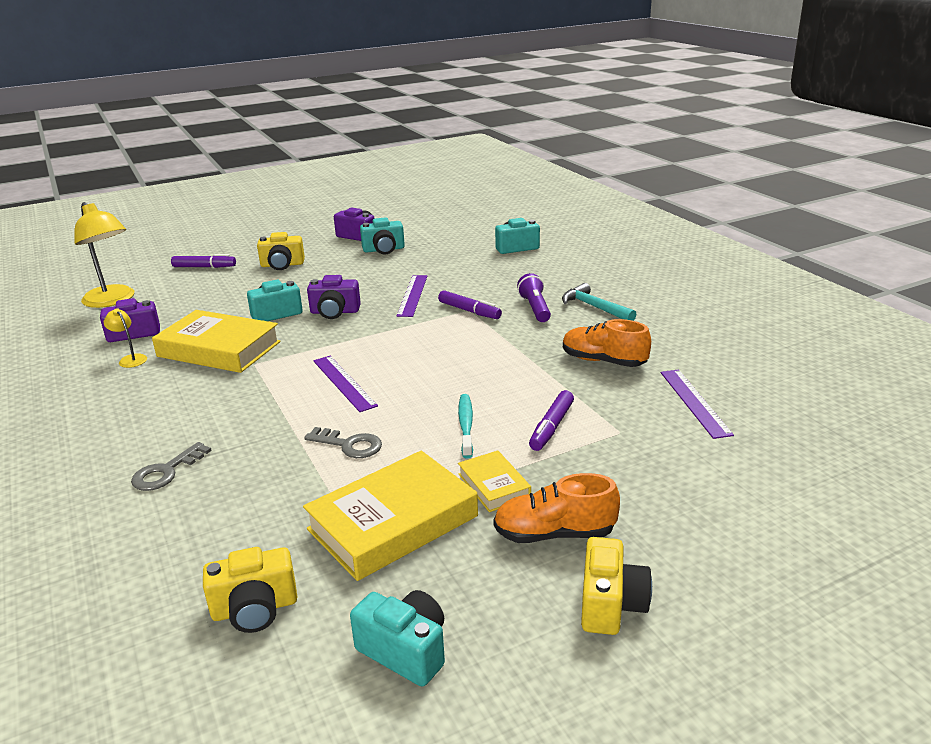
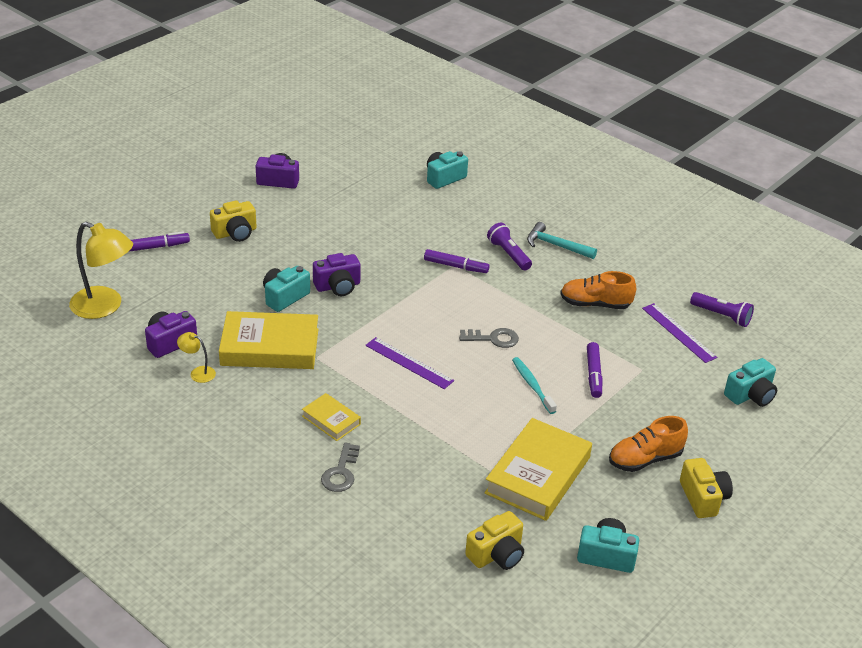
camera: 25 degrees left, 10 degrees up
(349, 445) = (459, 420): grey key -> grey key (493, 339)
(384, 250) = (320, 197): turquoise camera -> turquoise camera (750, 395)
(413, 295) = (393, 254): purple ruler -> none
(494, 486) = (585, 432): yellow book -> yellow book (331, 420)
(765, 394) = (721, 316): none -> purple flashlight

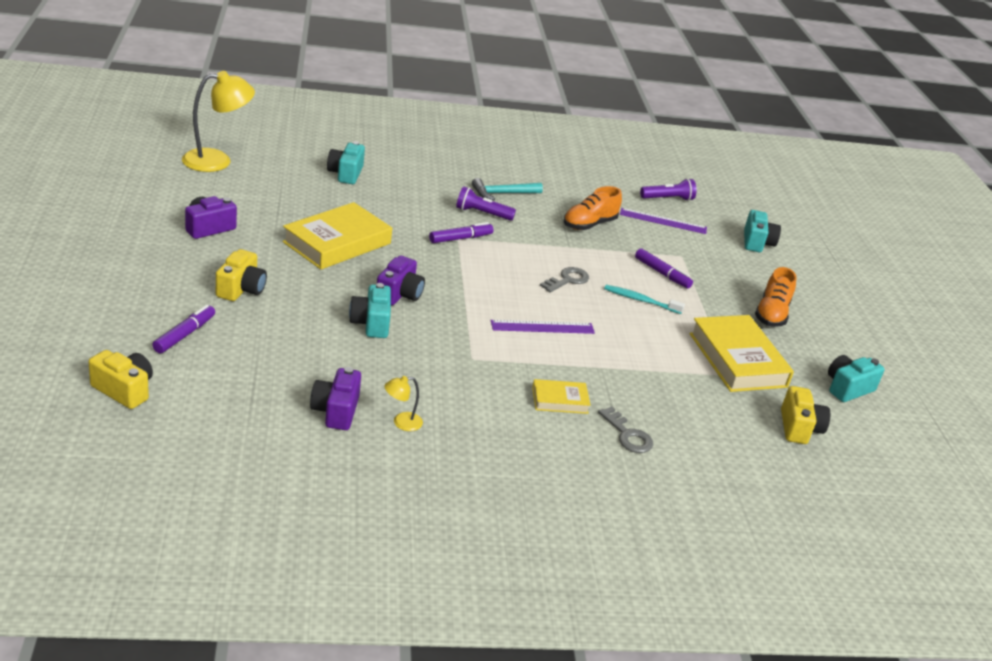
camera: 50 degrees left, 5 degrees down
(105, 307) = (222, 412): yellow lamp -> yellow lamp (217, 161)
(270, 347) = (425, 370): yellow book -> yellow book (337, 243)
(703, 498) = (833, 321): yellow camera -> yellow camera (124, 390)

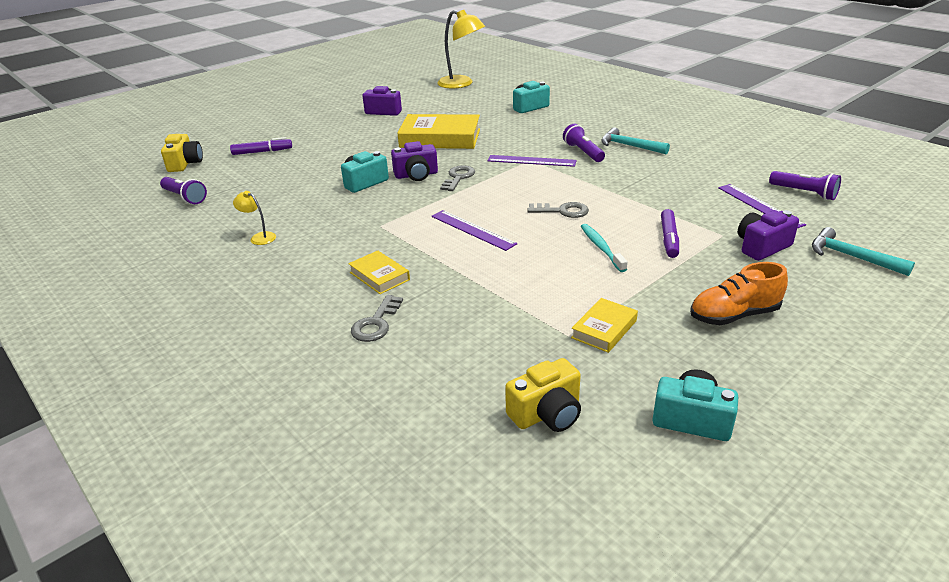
camera: 60 degrees right, 0 degrees up
(229, 426) = (185, 197): none -> purple flashlight
(241, 289) = (335, 142): yellow camera -> none
(336, 411) = (243, 215): purple camera -> purple camera (762, 247)
(438, 281) = (458, 177): none -> grey key
(460, 238) = (531, 161): purple marker -> purple ruler
(589, 224) = (669, 185): orange shoe -> none
(737, 360) = (604, 329): yellow book -> yellow book, size x0.51
(757, 242) = (851, 257): turquoise camera -> turquoise hammer

